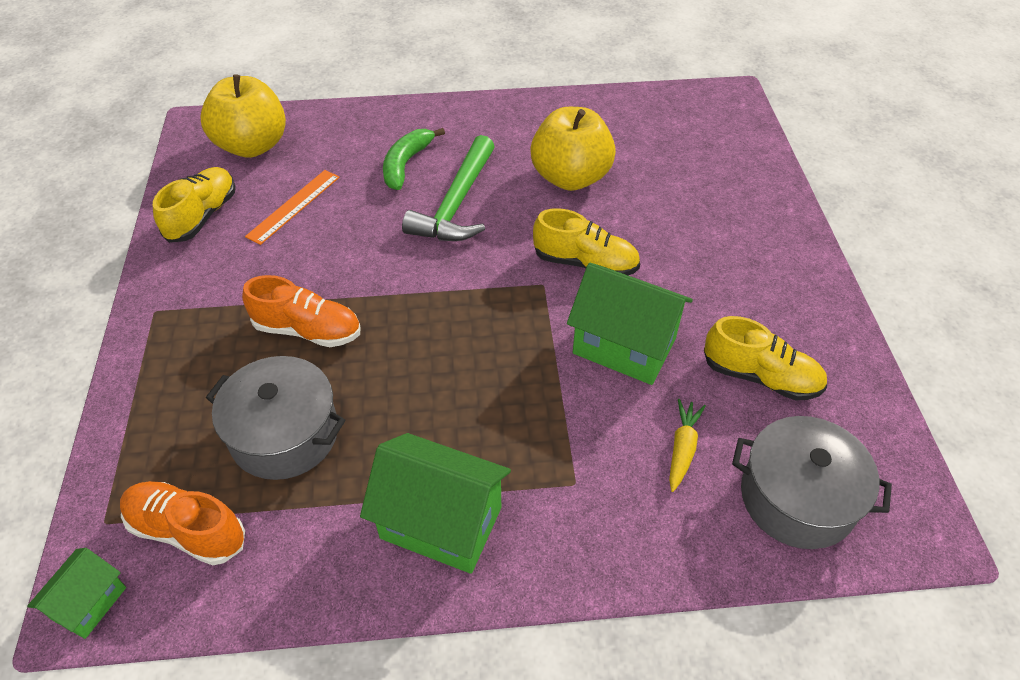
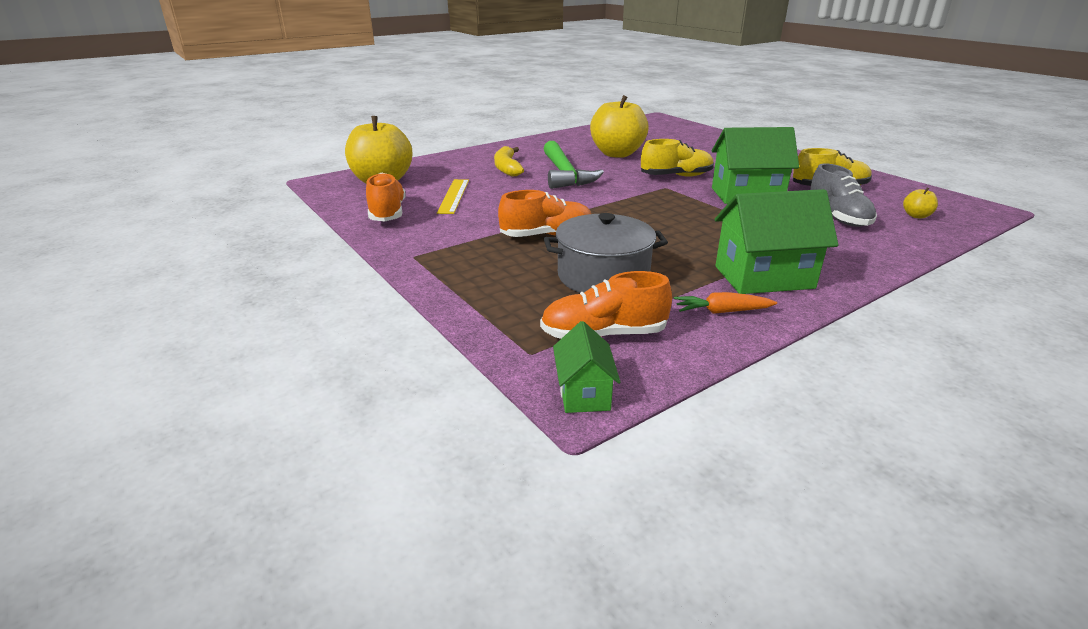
camera: 30 degrees left, 20 degrees down
(202, 216) = (387, 213): yellow shoe -> orange shoe
(293, 206) = (453, 196): orange ruler -> yellow ruler
(329, 557) = (722, 311): none -> orange carrot
(406, 164) = (507, 168): green banana -> yellow banana
(682, 448) = (837, 217): yellow carrot -> grey shoe
(797, 498) = (916, 216): grey pot -> yellow apple

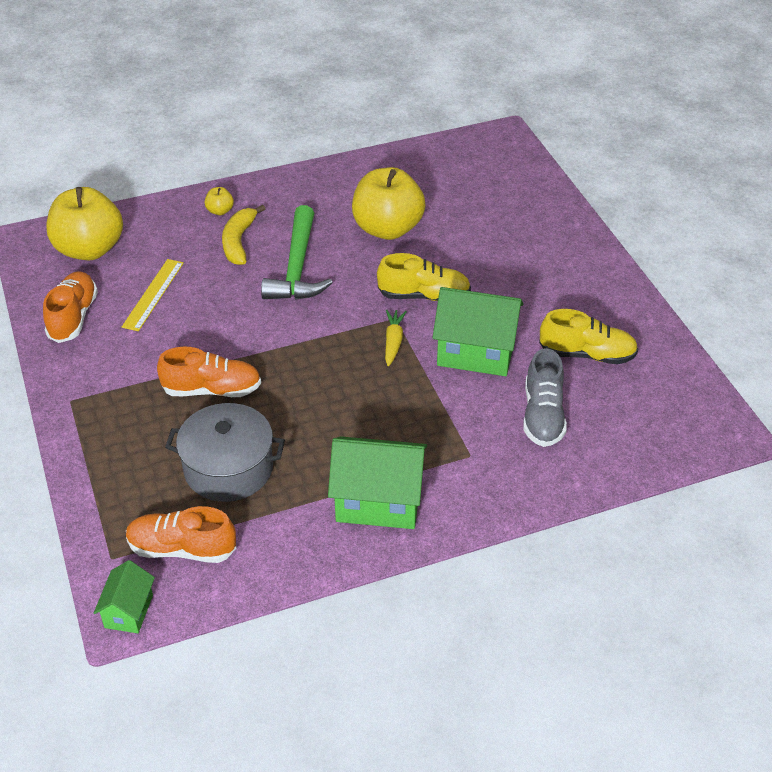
camera: 15 degrees right, 15 degrees up
(677, 197) = (393, 342): none -> yellow carrot
(722, 311) = (302, 542): orange carrot -> none
(916, 216) = (635, 431): yellow apple -> yellow apple (220, 211)

